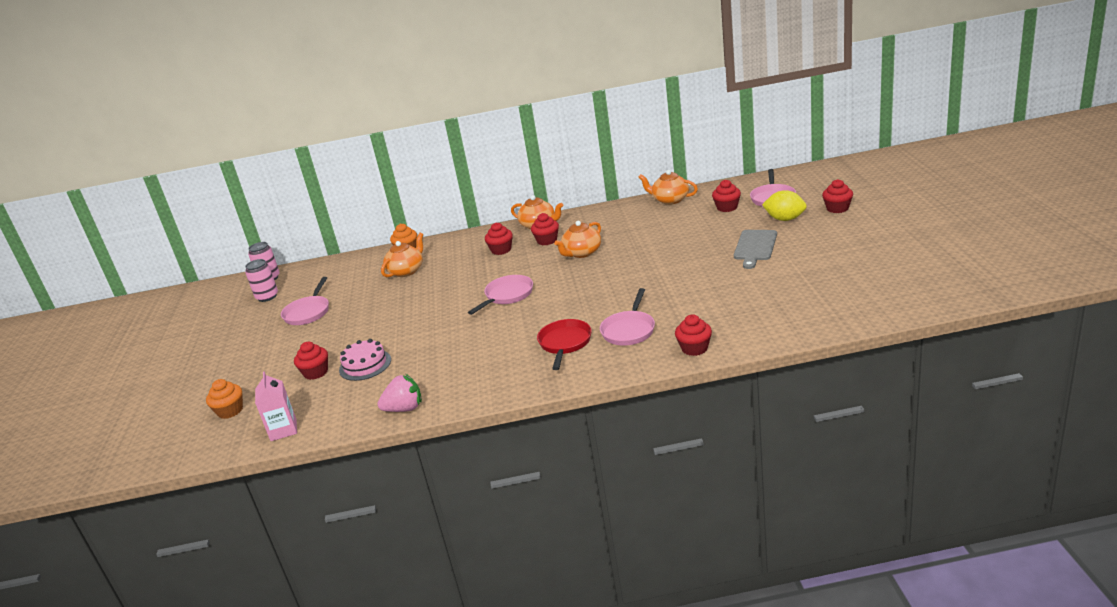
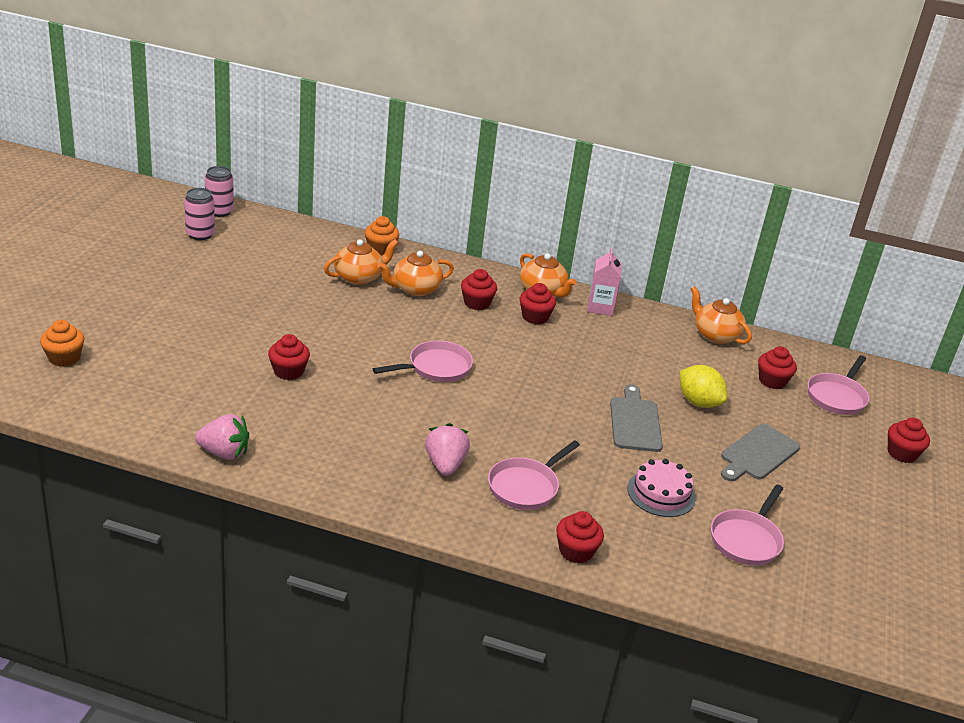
camera: 15 degrees right, 5 degrees up
(283, 430) = (94, 410): pink carton -> pink carton (600, 307)
(308, 312) = (224, 277): pink pan -> pink pan (746, 539)
(316, 372) = (175, 357): red cupcake -> red cupcake (288, 371)
(365, 365) = (228, 375): pink cake -> pink cake (661, 493)
(565, 343) = (445, 464): red pan -> pink strawberry
(581, 253) = (559, 354): orange teapot -> orange teapot (415, 289)
(664, 265) = (635, 422): none -> grey cutting board
(785, 219) = (826, 434): yellow lemon -> yellow lemon (698, 402)

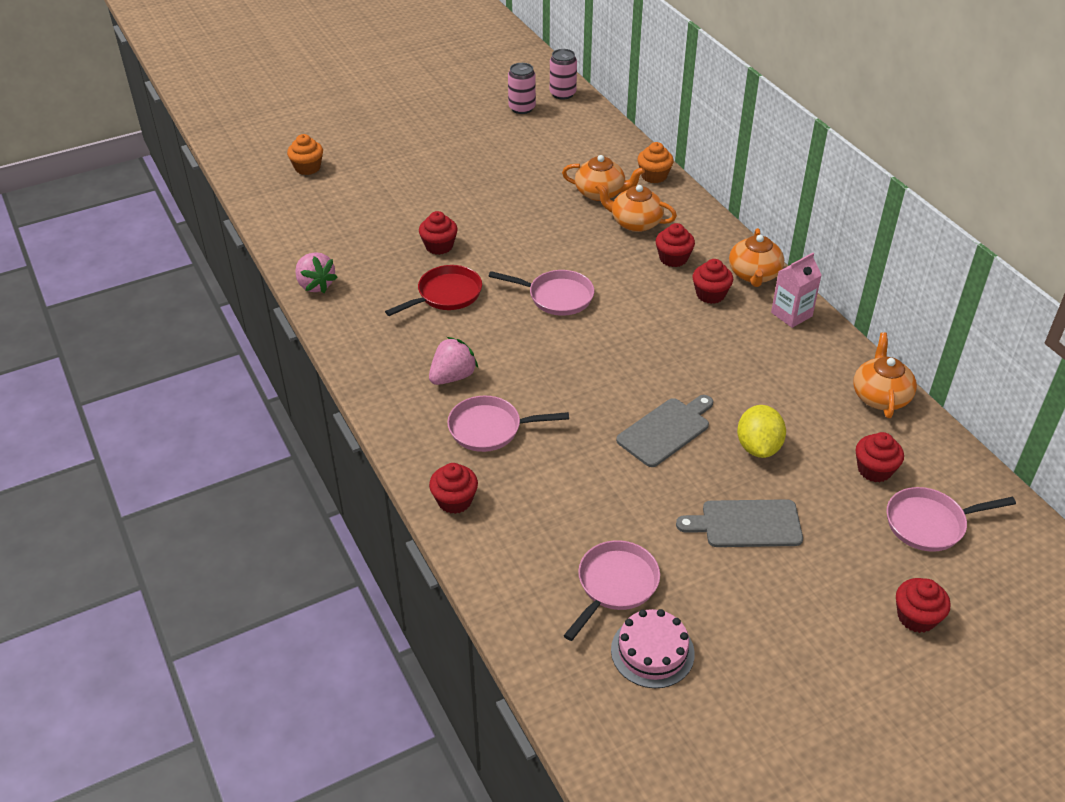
camera: 50 degrees right, 10 degrees up
(350, 406) = (446, 295): none -> red pan
(661, 493) = (596, 501): pink cake -> pink cake (652, 651)
(746, 539) = (615, 585): pink pan -> pink pan turned 135 degrees clockwise

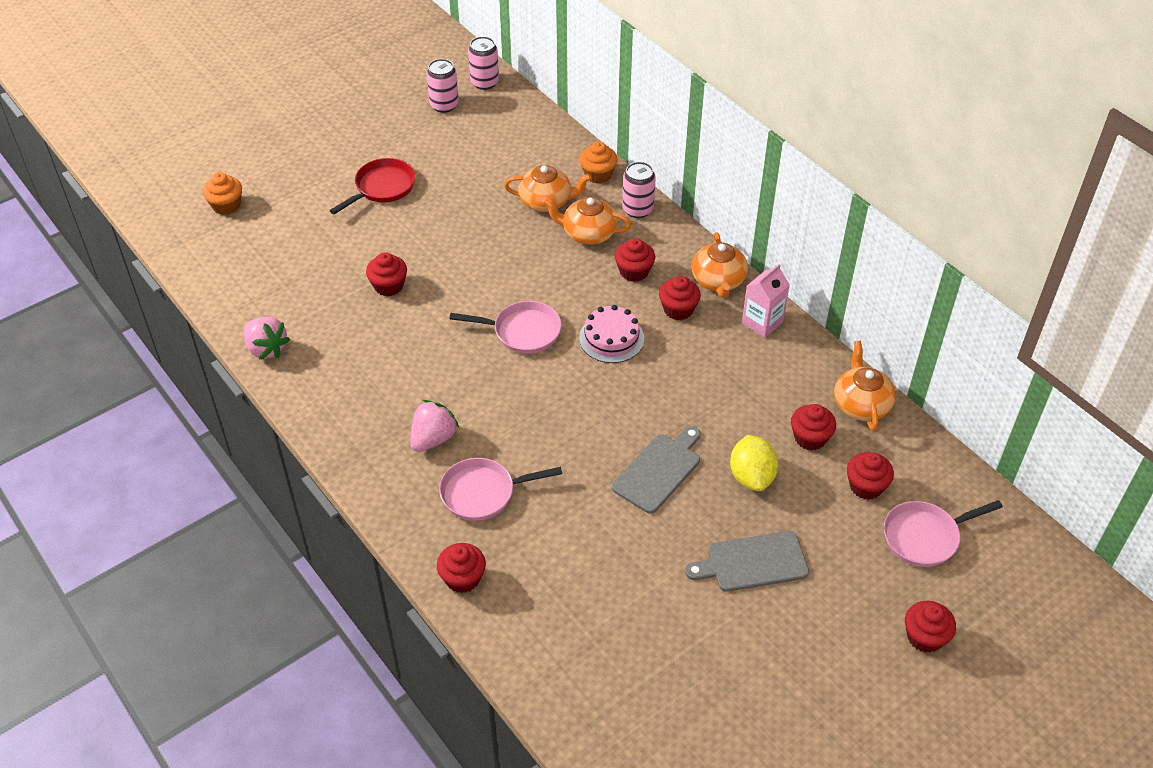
camera: 10 degrees left, 5 degrees up
(446, 295) = (407, 343): red pan -> red pan (382, 187)
(615, 585) = (637, 646): pink pan -> none
(652, 651) = (684, 711): pink cake -> pink cake (611, 338)
(686, 208) = (637, 209): none -> pink can
(823, 420) = (810, 438): none -> red cupcake

